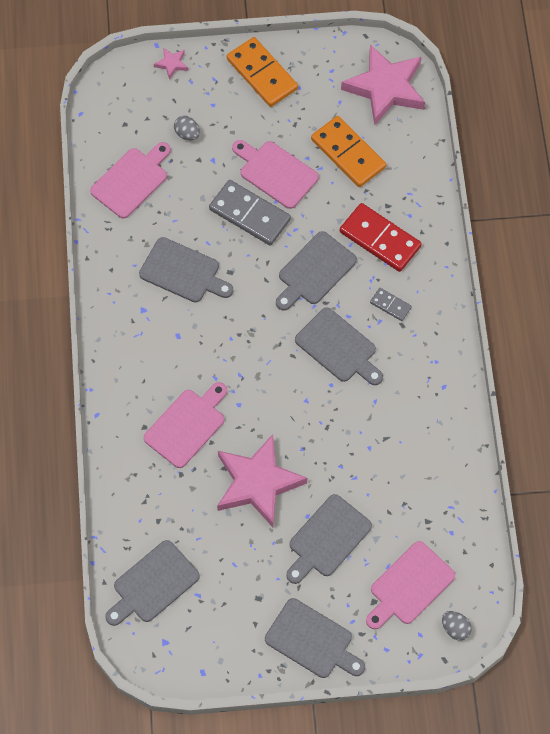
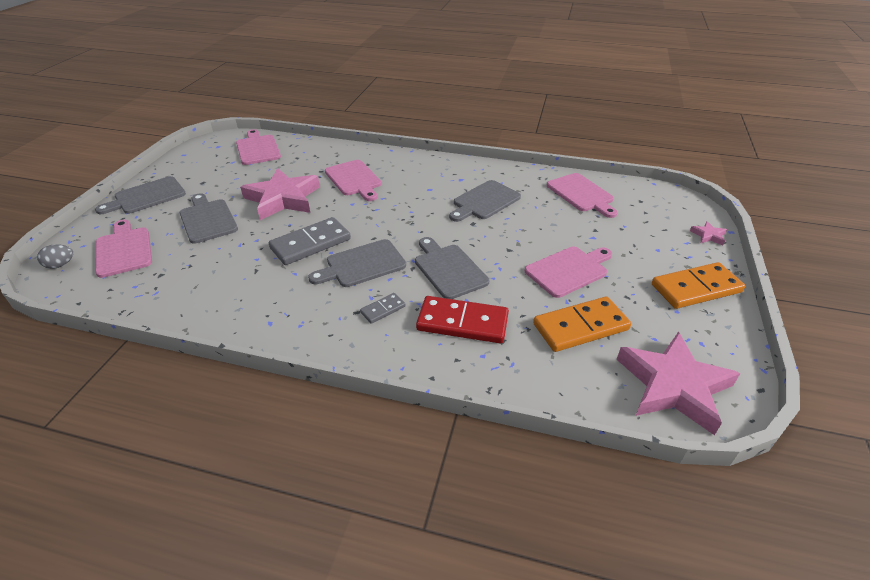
camera: 110 degrees right, 25 degrees down
(153, 584) = (257, 149): grey cutting board -> pink cutting board
(187, 134) = (625, 229): grey egg -> none
(250, 214) = (527, 245): grey domino -> grey domino (311, 244)
(380, 239) = (462, 322): red domino -> red domino turned 45 degrees clockwise

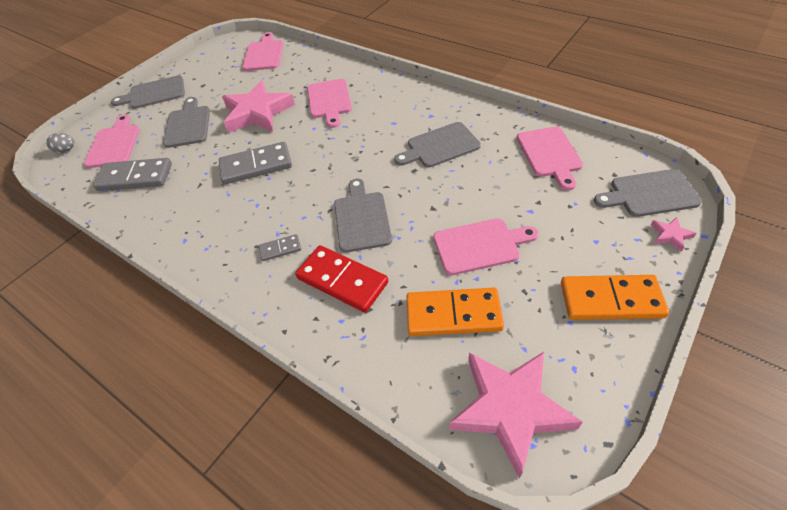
camera: 25 degrees right, 10 degrees up
(172, 276) = (135, 177): none -> grey domino
(362, 264) = (287, 197): grey cutting board -> grey cutting board (649, 194)

